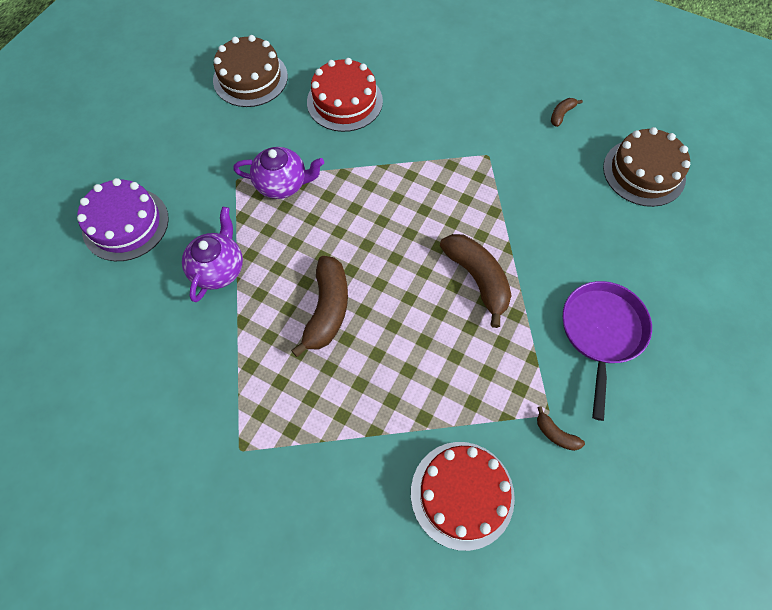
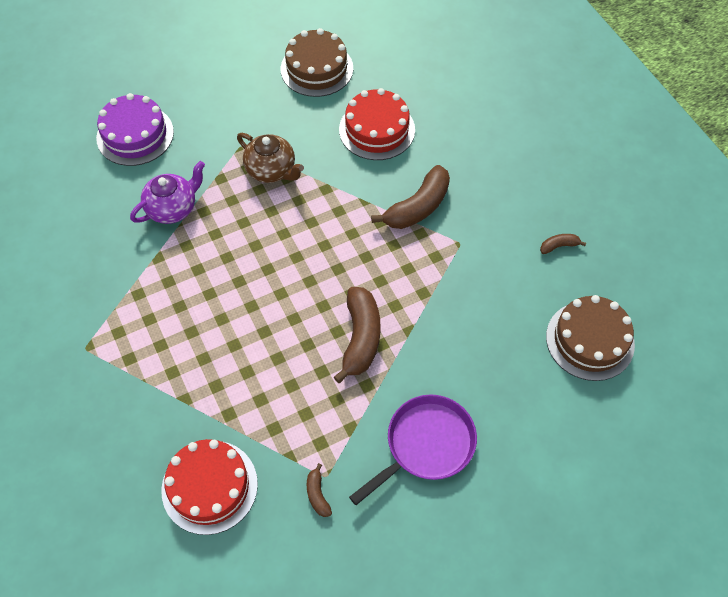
camera: 35 degrees right, 5 degrees down
(283, 184) = (272, 170): purple teapot -> brown teapot
(327, 310) = (225, 288): brown banana -> brown banana (418, 207)

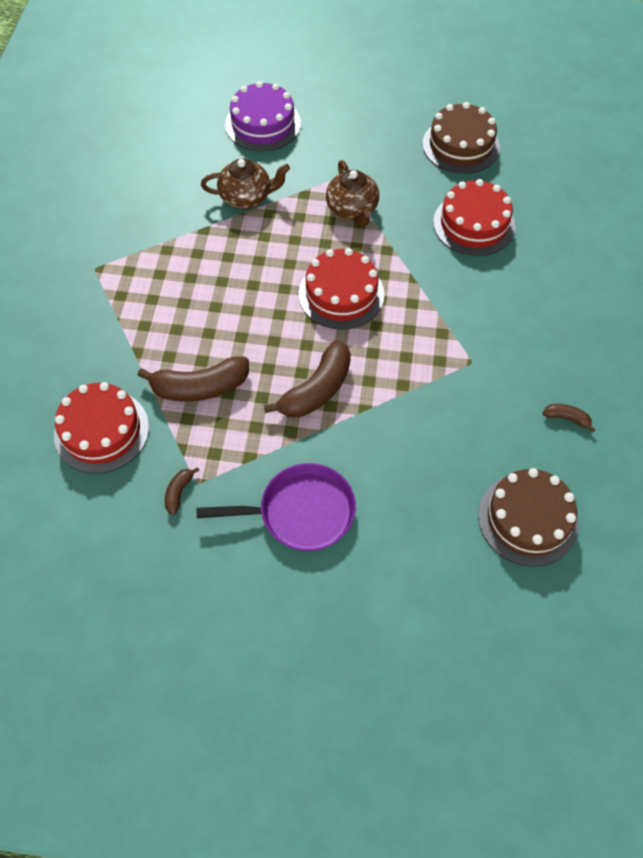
camera: 35 degrees right, 0 degrees up
(173, 208) = (247, 197): purple teapot -> brown teapot
(318, 247) = (341, 294): none -> red cake
(418, 207) = (457, 310): brown banana -> brown banana (200, 387)

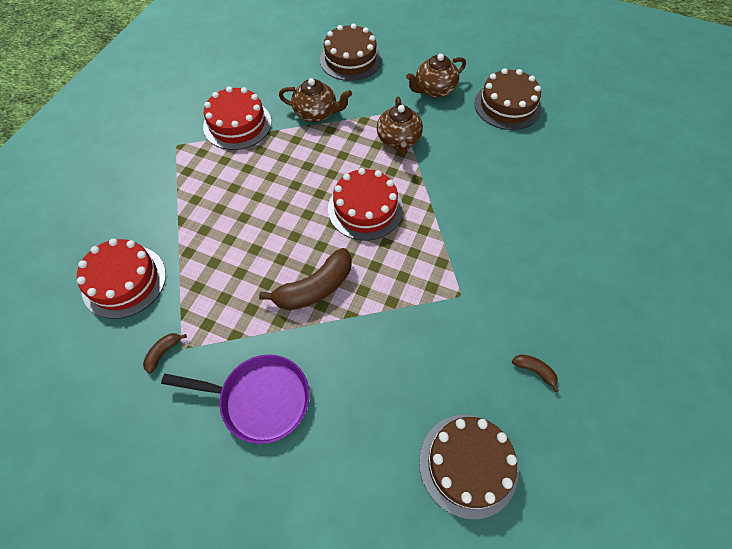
camera: 15 degrees right, 0 degrees up
(200, 387) = (218, 262): brown banana -> none
(263, 124) = (350, 59): purple cake -> brown cake
(373, 143) = (434, 90): none -> brown teapot
(474, 224) = (499, 173): red cake -> red cake (237, 124)

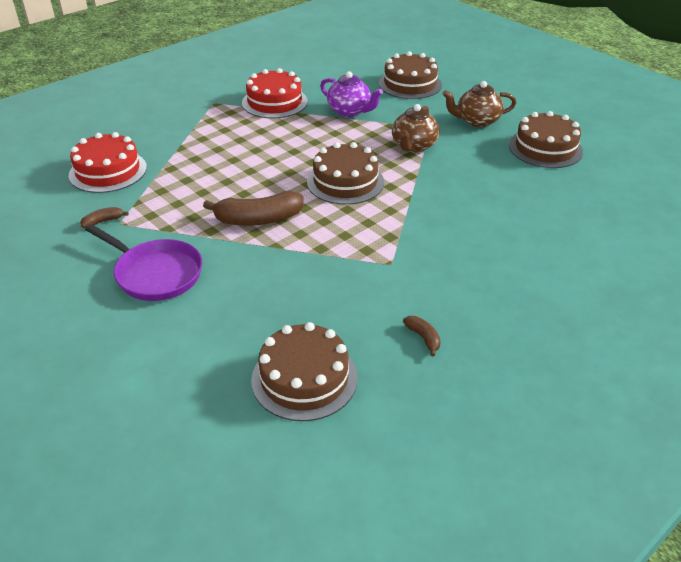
camera: 25 degrees right, 20 degrees down
(316, 113) = (350, 111): brown teapot -> purple teapot
(365, 208) = (345, 182): red cake -> brown cake

